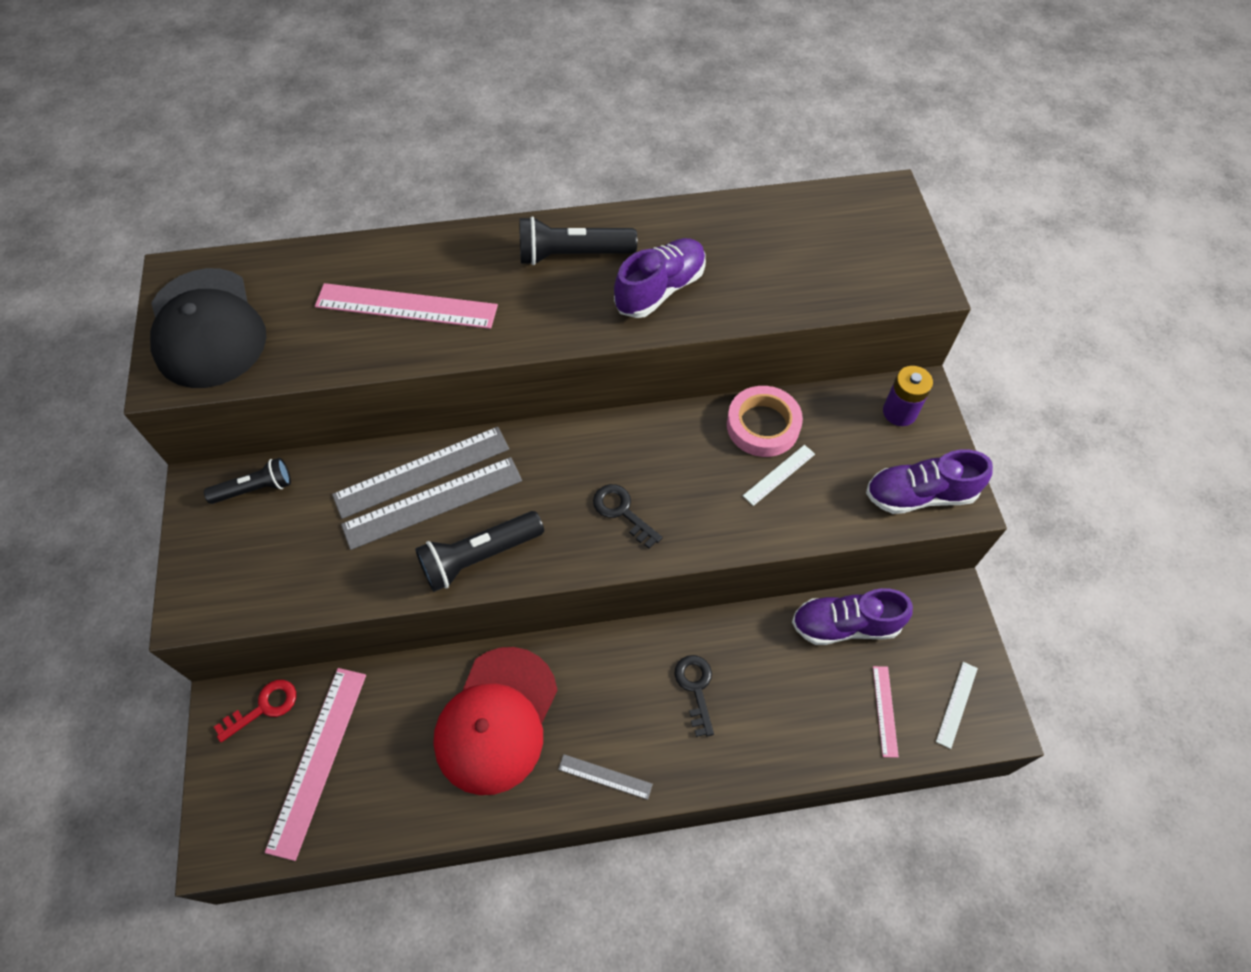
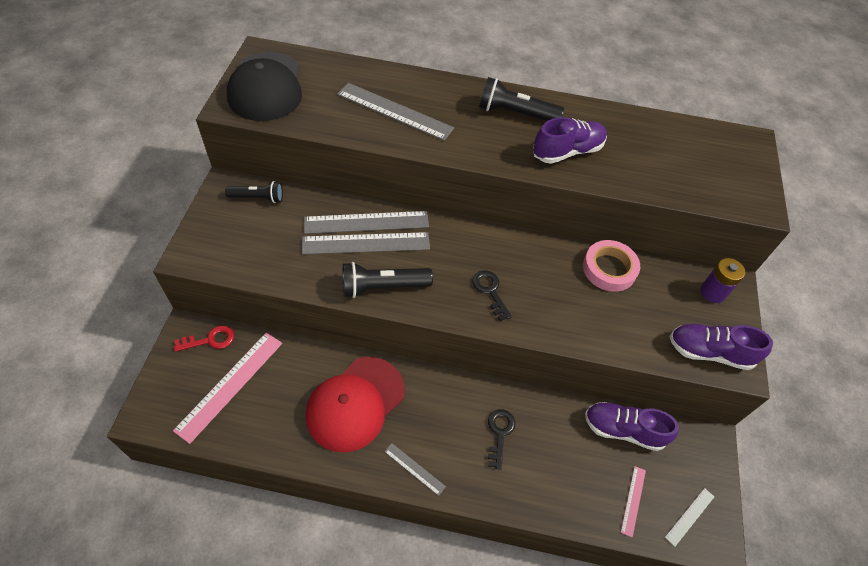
camera: 15 degrees right, 5 degrees down
(406, 306) = (395, 111): pink ruler -> grey ruler
(779, 474) = (609, 304): white ruler -> none

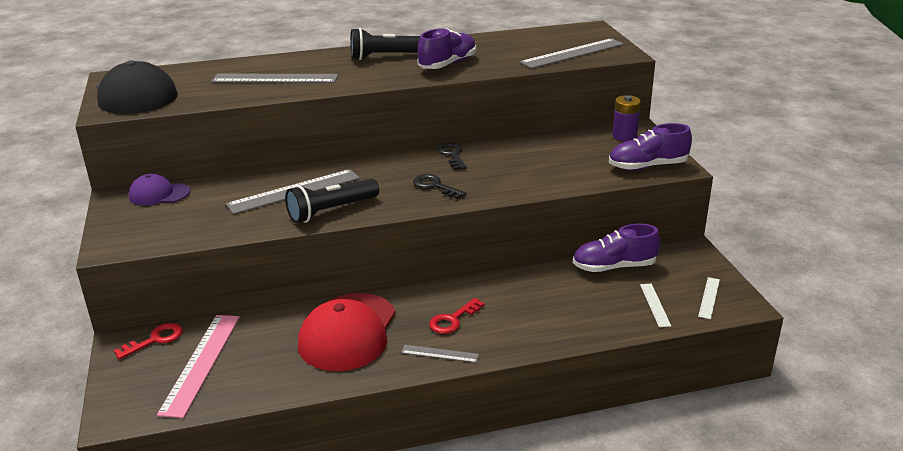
camera: 20 degrees left, 25 degrees down
(258, 198) = (159, 194): black flashlight -> purple cap
(366, 222) = (285, 179): grey ruler -> grey ruler (573, 53)
(446, 431) = (453, 320): none -> red key
(499, 433) = (505, 305): black key -> black key (452, 155)
(609, 269) = (530, 147): pink tape -> none
(633, 500) = (655, 305): pink ruler -> white ruler

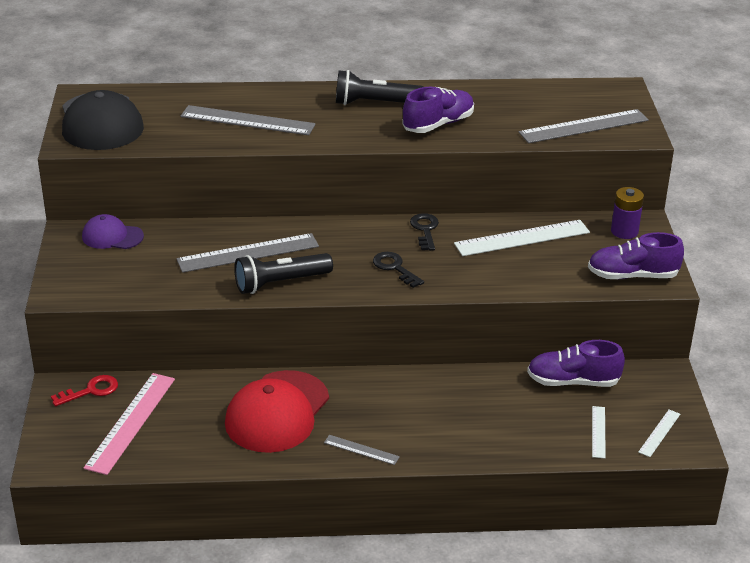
camera: 10 degrees right, 5 degrees up
(453, 320) = (384, 415): red key -> none
(540, 151) = (522, 238): none -> white ruler

